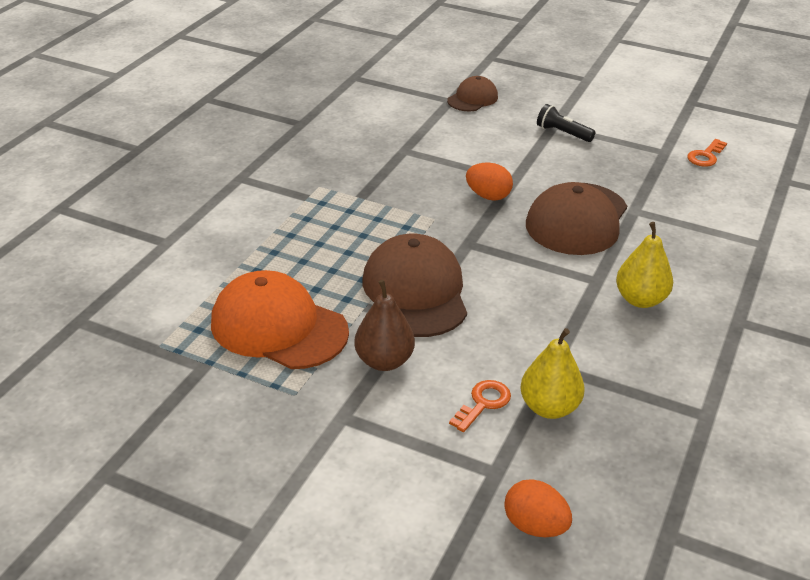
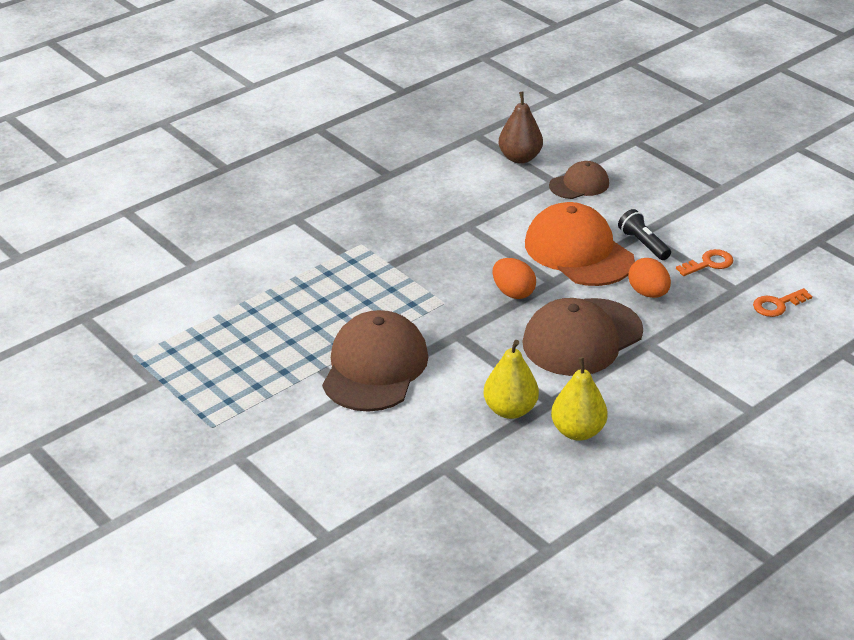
camera: 25 degrees right, 0 degrees up
(278, 327) = (237, 367): orange cap -> orange cap (578, 252)
(384, 361) = (303, 420): brown pear -> brown pear (520, 158)
(483, 403) = (360, 480): orange key -> orange key (709, 263)
(535, 526) = (326, 588): orange egg -> orange egg (648, 293)
(549, 408) = (413, 501): yellow pear -> yellow pear (510, 410)

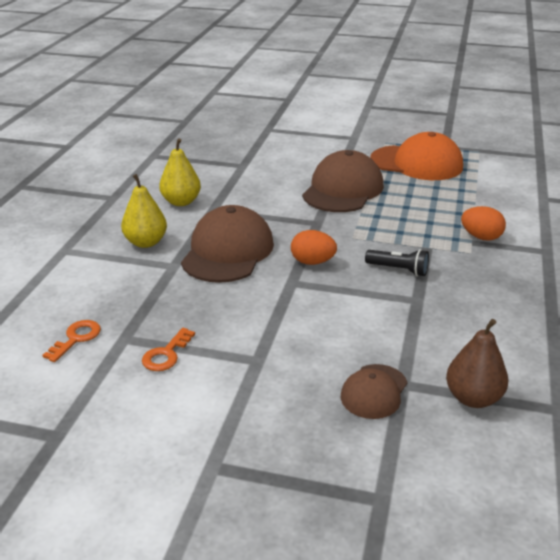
camera: 145 degrees right, 5 degrees down
(375, 367) = (343, 190): brown cap -> brown cap turned 135 degrees counterclockwise
(510, 410) = (234, 198): yellow pear -> yellow pear (146, 242)
(578, 252) = (297, 316): orange cap -> orange cap (416, 163)
(643, 244) = (246, 348): black flashlight -> black flashlight (398, 270)
(648, 293) = (203, 303): orange egg -> orange egg (481, 237)

